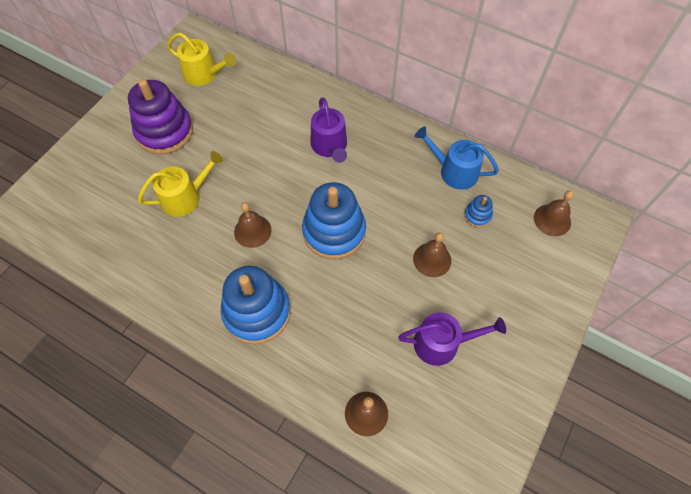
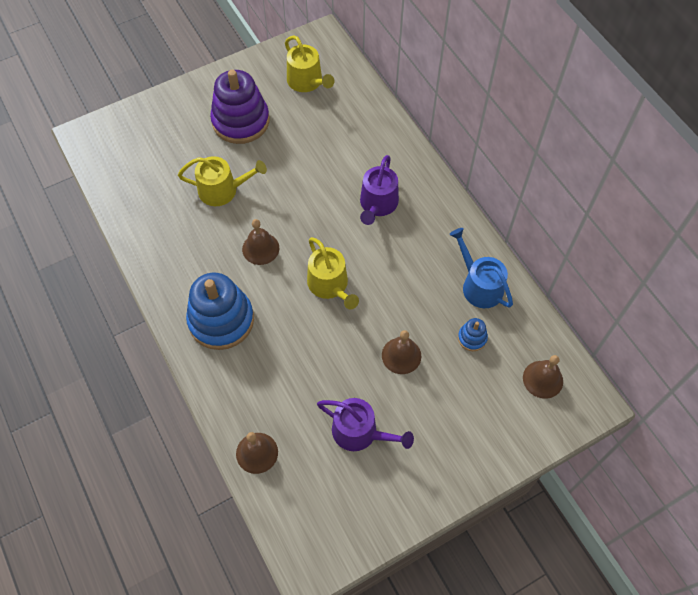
camera: 30 degrees right, 0 degrees up
(334, 232) = (330, 285): blue stacking toy -> yellow watering can

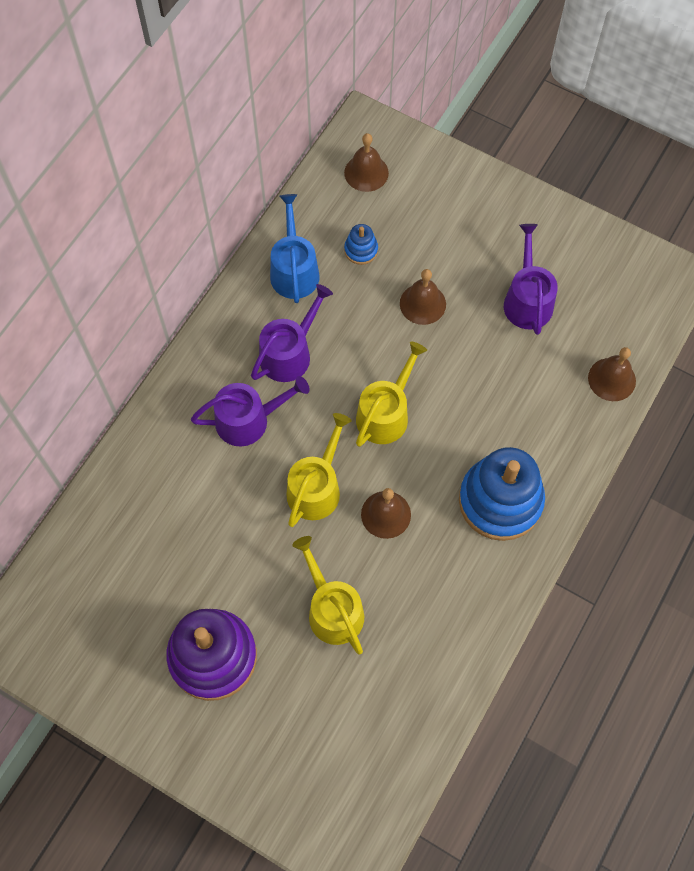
camera: 120 degrees left, 5 degrees up
(307, 82) = (98, 610): yellow watering can -> yellow watering can (316, 487)
(413, 250) = (289, 353): none -> purple watering can
(479, 285) = (294, 270): blue watering can -> blue watering can turned 150 degrees clockwise

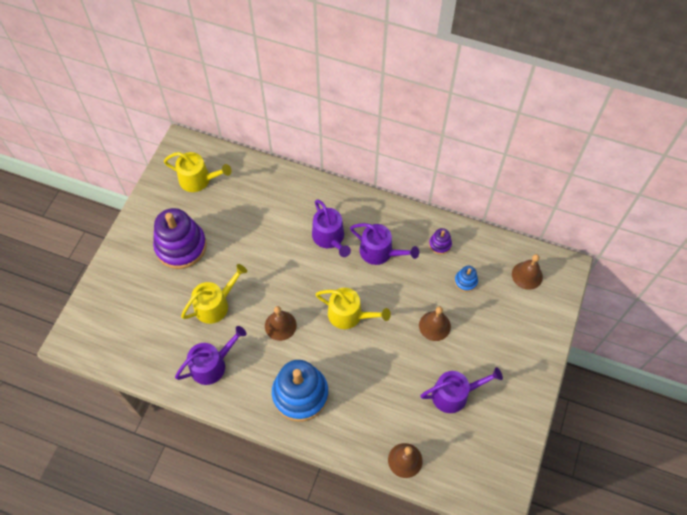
camera: 80 degrees right, 5 degrees down
(294, 270) = (440, 244): blue watering can -> purple stacking toy
(316, 487) = (292, 283): yellow watering can -> yellow watering can (198, 180)
(435, 625) = (212, 365): none -> purple watering can

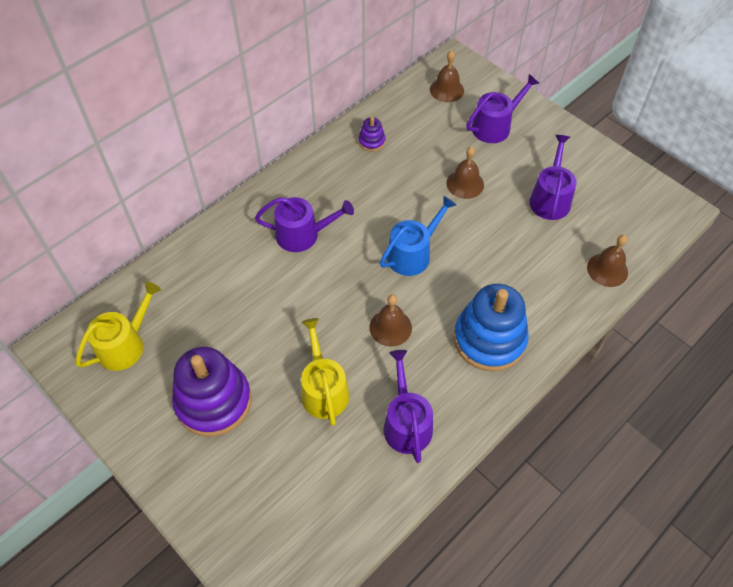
camera: 65 degrees left, 5 degrees down
(349, 315) = (412, 254): yellow watering can -> blue watering can
(380, 252) = (350, 196): purple watering can -> purple watering can (495, 126)
(465, 281) = (427, 138): blue stacking toy -> none

